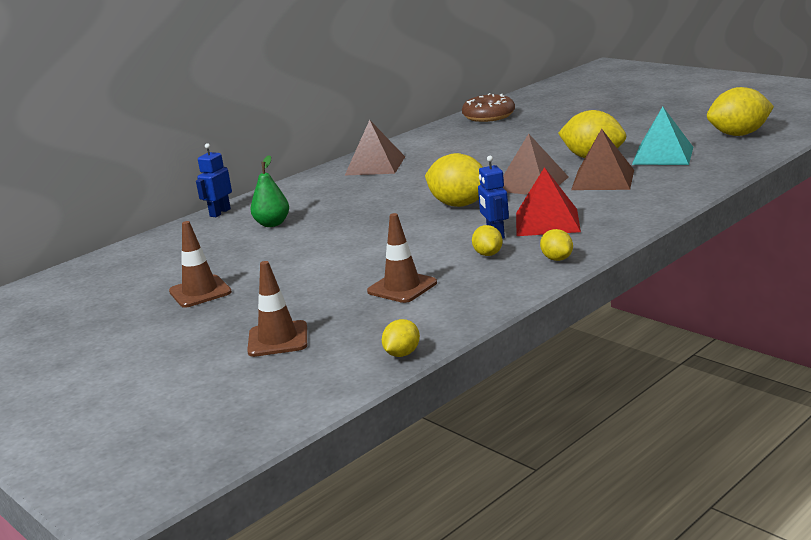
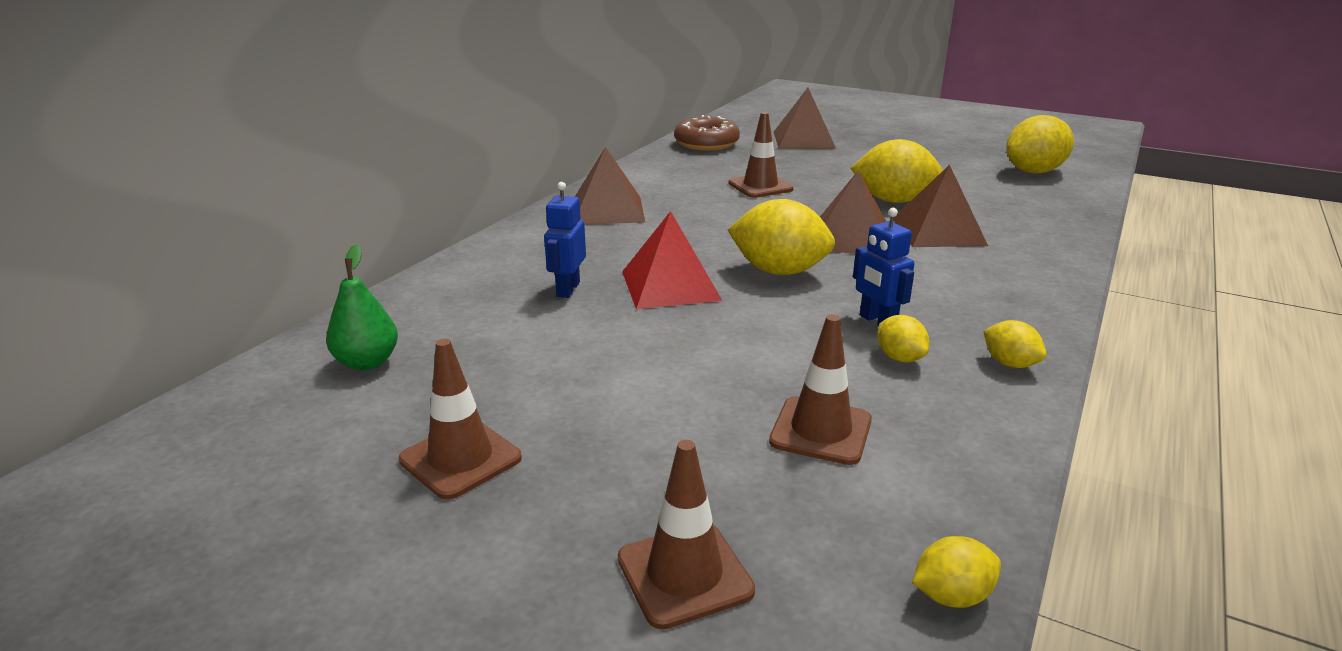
camera: 20 degrees left, 5 degrees up
(220, 212) = (411, 289): blue robot -> blue robot (567, 289)
(272, 224) = (513, 309): green pear -> green pear (367, 362)
(402, 354) = (951, 596): yellow lemon -> yellow lemon turned 60 degrees clockwise
(500, 148) = (760, 186): none -> brown traffic cone
(547, 222) = (931, 298): red pyramid -> red pyramid (670, 285)
(571, 111) = (804, 140): none -> brown pyramid
(662, 155) = (976, 198): turquoise pyramid -> none

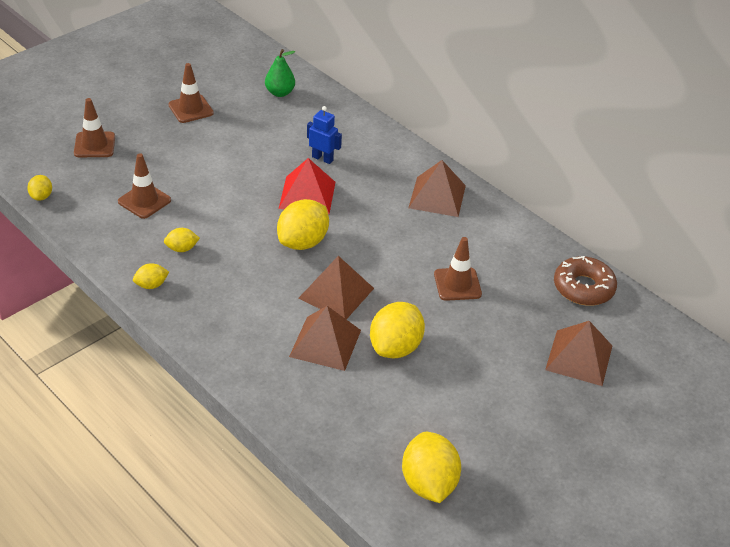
camera: 105 degrees right, 15 degrees up
(877, 321) = (221, 257): blue robot -> none

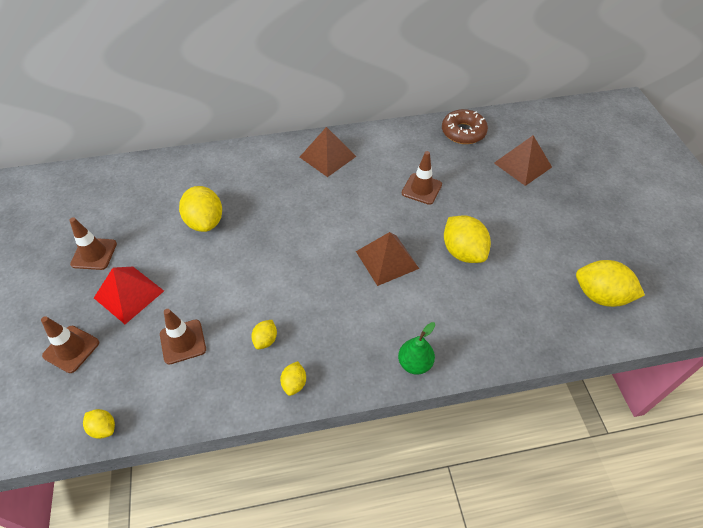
camera: 55 degrees left, 10 degrees up
(280, 93) = (133, 187): green pear -> green pear (415, 363)
(303, 242) = (318, 254): yellow lemon -> yellow lemon (205, 222)
(307, 195) = (267, 226): red pyramid -> red pyramid (129, 294)
(322, 158) = (234, 198): blue robot -> none
(325, 343) = (435, 291): brown pyramid -> none

